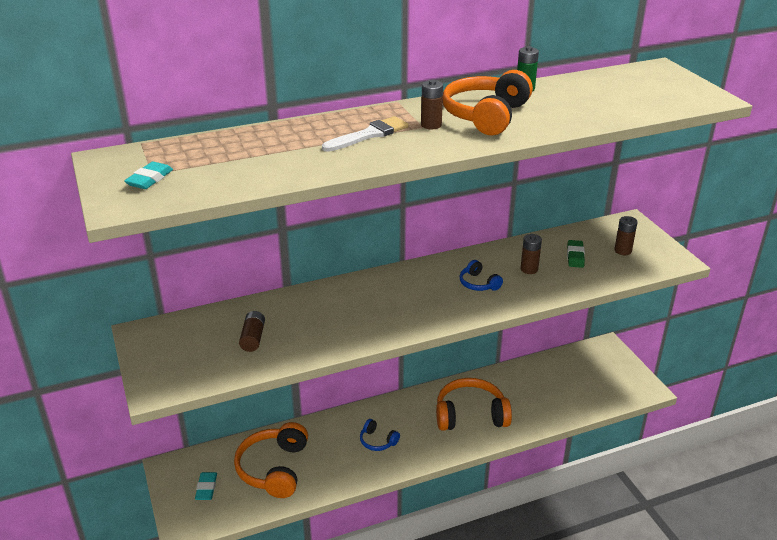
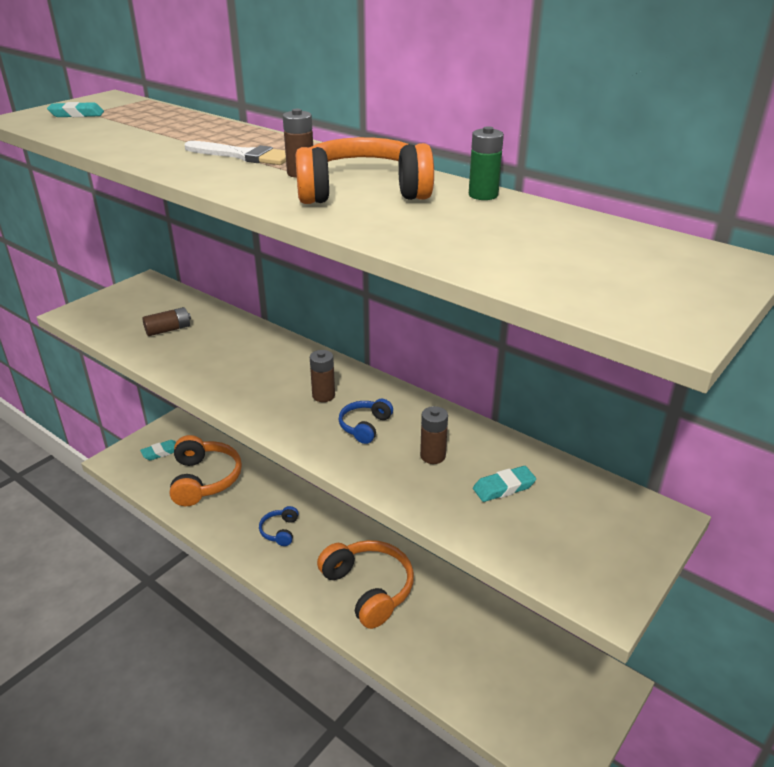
camera: 60 degrees right, 0 degrees up
(274, 468) = (204, 479): orange headphones -> orange headphones turned 105 degrees clockwise
(575, 256) = (504, 487): green eraser -> turquoise eraser
(623, 251) = (568, 530): brown battery -> brown battery (323, 396)

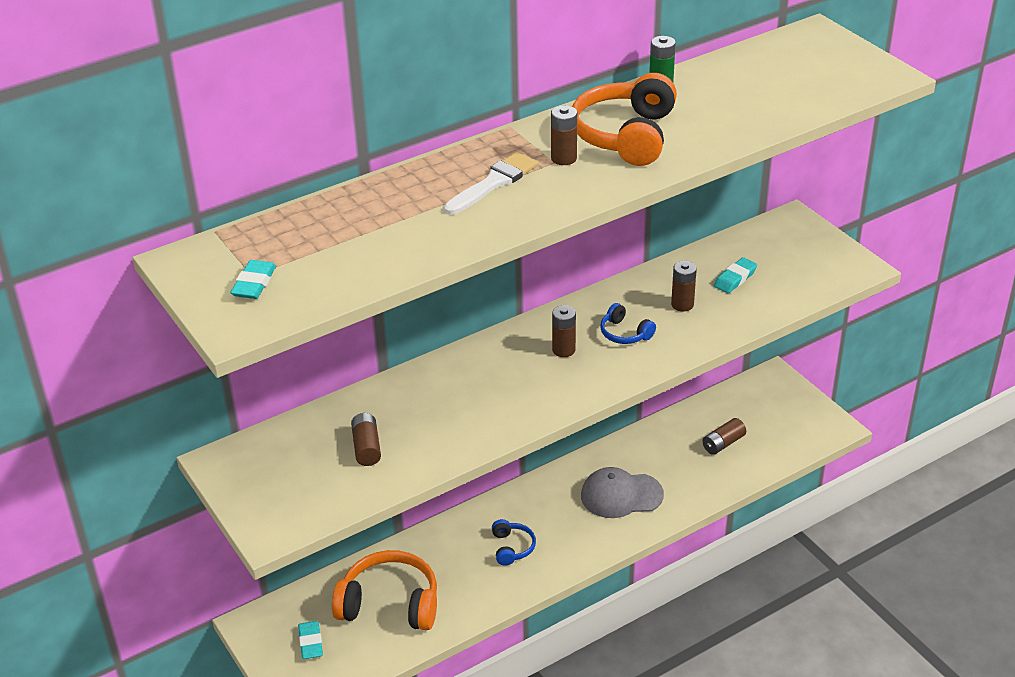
camera: 70 degrees left, 5 degrees up
(280, 531) = (512, 547): blue headphones -> blue headphones turned 120 degrees counterclockwise
(368, 589) = (621, 495): orange headphones -> grey cap
(478, 656) = (723, 443): none -> brown battery
(504, 487) = (735, 279): turquoise eraser -> turquoise eraser turned 45 degrees clockwise

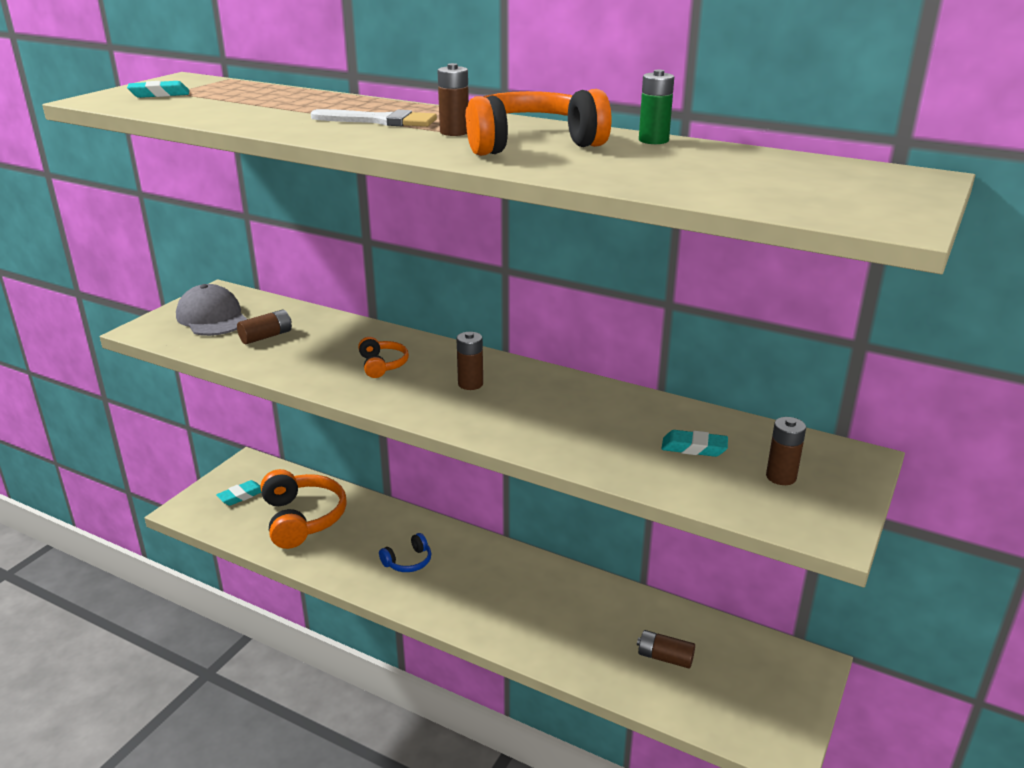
camera: 60 degrees right, 10 degrees down
(489, 389) = (382, 365): none -> orange headphones
(621, 495) = (526, 607): grey cap -> grey cap (212, 317)
(625, 333) = (527, 408): blue headphones -> none
(682, 304) = (610, 427): brown battery -> brown battery (781, 477)

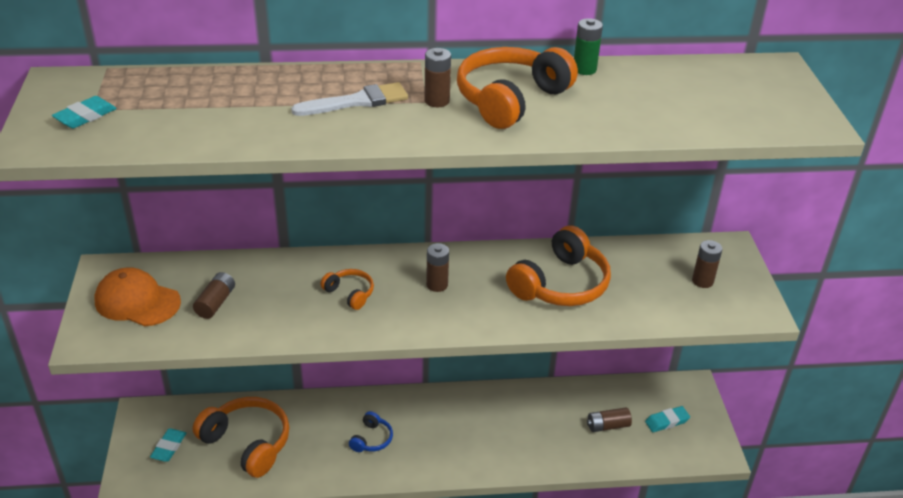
camera: 35 degrees left, 10 degrees up
(212, 317) = (137, 301): grey cap -> orange cap
(600, 424) = (560, 284): none -> orange headphones
(694, 448) = (635, 279): turquoise eraser -> turquoise eraser (666, 421)

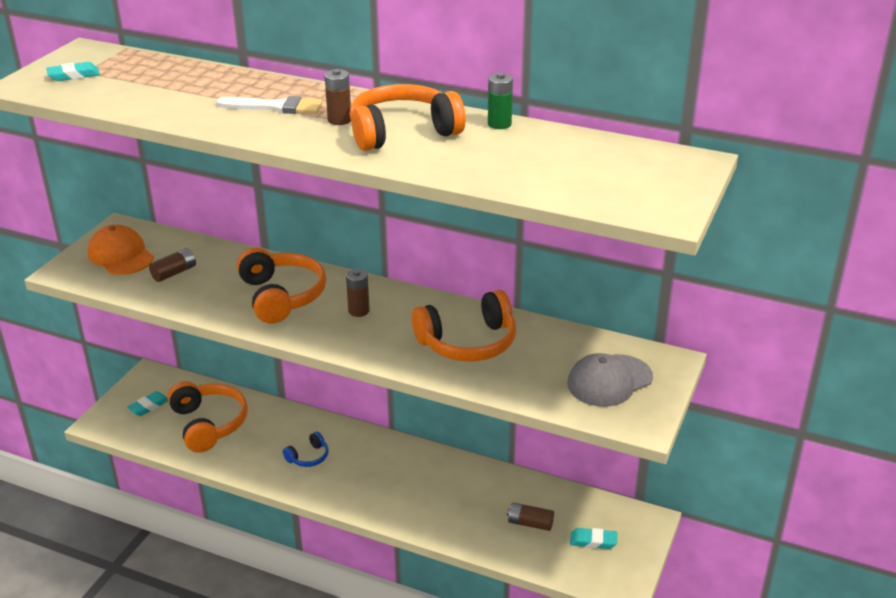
camera: 30 degrees right, 5 degrees down
(350, 293) = (281, 296): orange headphones -> orange headphones, size x2.01
(702, 281) = (609, 381): brown battery -> grey cap

